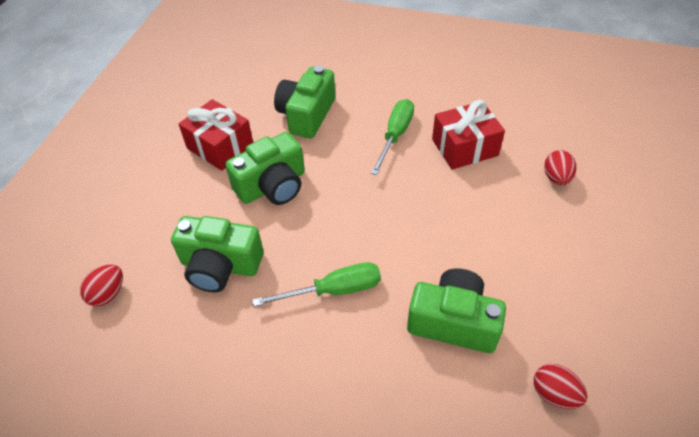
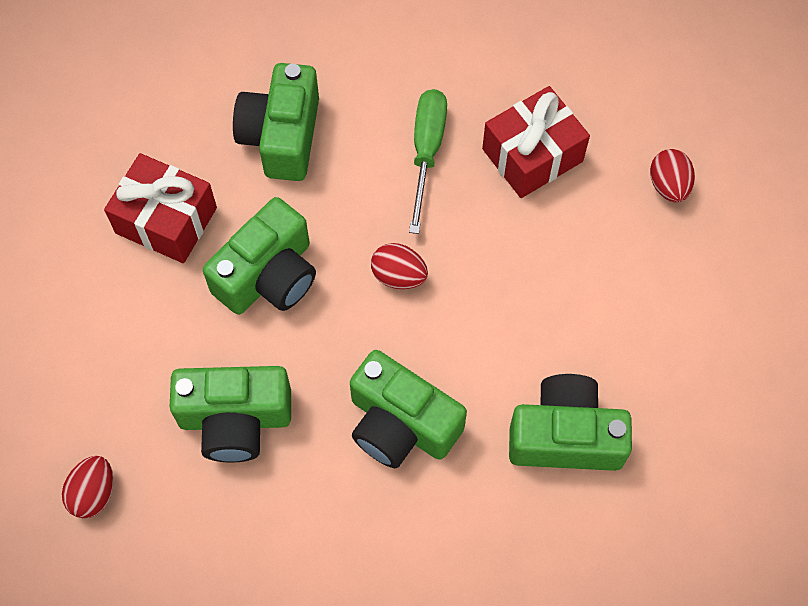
camera: 15 degrees left, 15 degrees up
(334, 290) = (401, 424): green screwdriver -> green camera
(554, 394) = (700, 505): red egg -> red egg (398, 276)

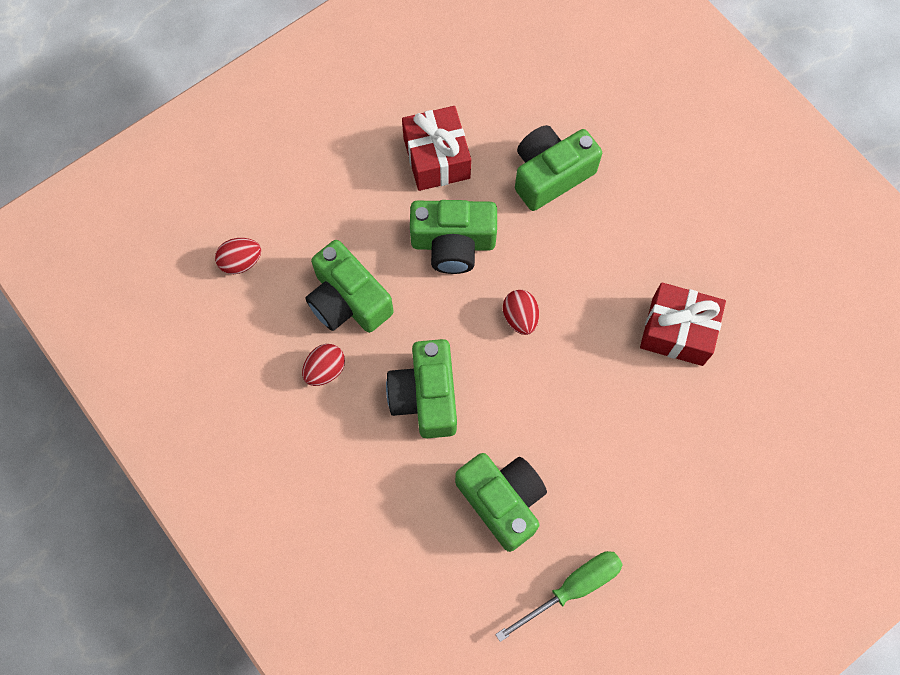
camera: 50 degrees right, 5 degrees up
(426, 151) = (619, 266): green screwdriver -> green screwdriver (572, 588)
(668, 186) = (736, 433): red egg -> red egg (325, 370)

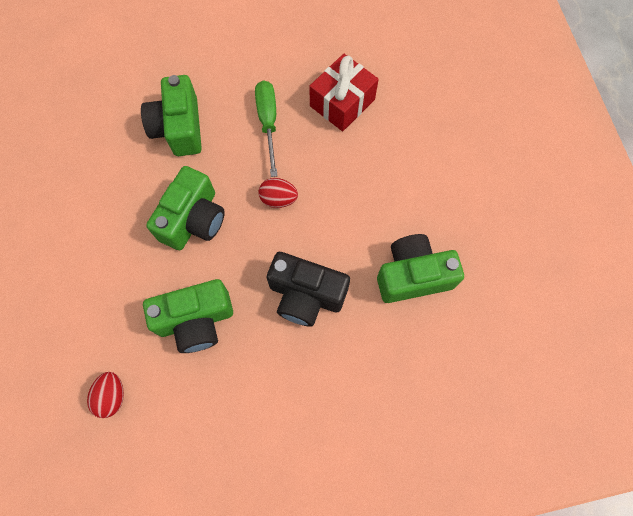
camera: 65 degrees left, 0 degrees up
(325, 370) = (245, 365): red egg -> none
(426, 396) = (306, 295): green camera -> black camera
(436, 158) = (116, 200): red gift -> none
(572, 588) = (497, 256): green screwdriver -> green screwdriver (268, 122)

